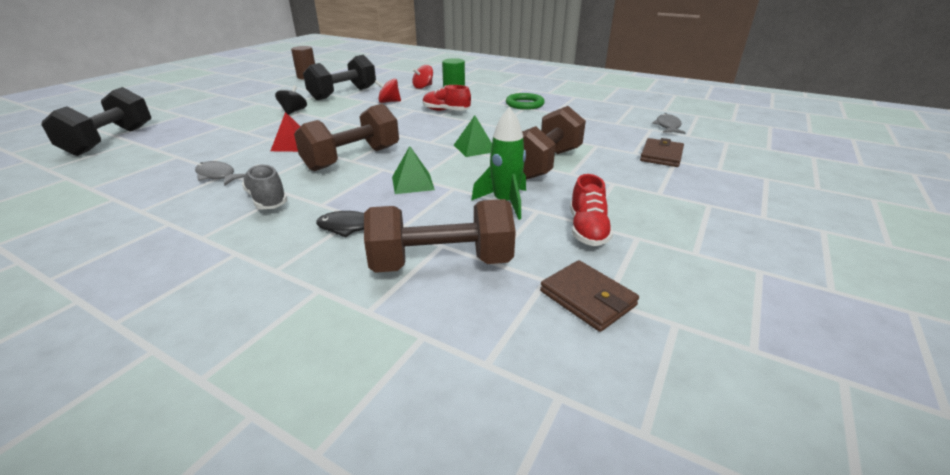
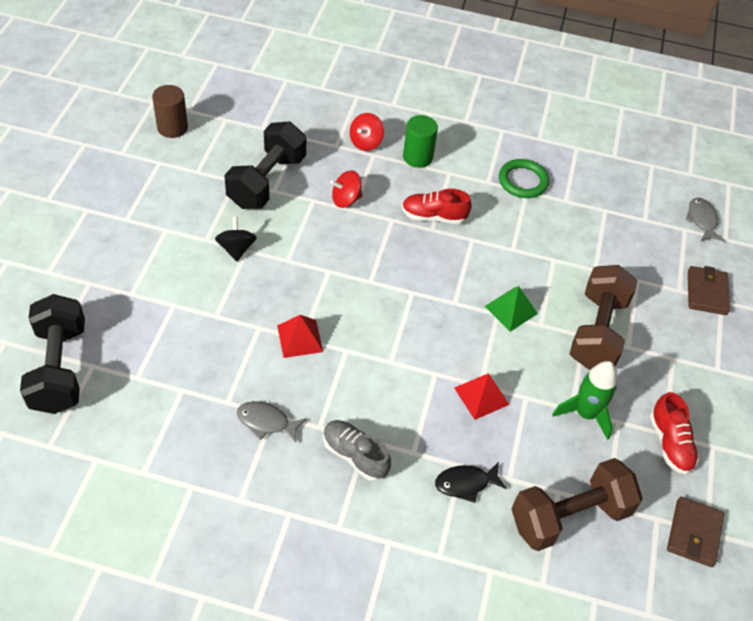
camera: 20 degrees left, 20 degrees up
(352, 158) = (390, 358): brown dumbbell -> none
(412, 183) = (481, 396): green pyramid -> red pyramid
(587, 298) = (694, 533): brown wallet -> brown wallet turned 75 degrees clockwise

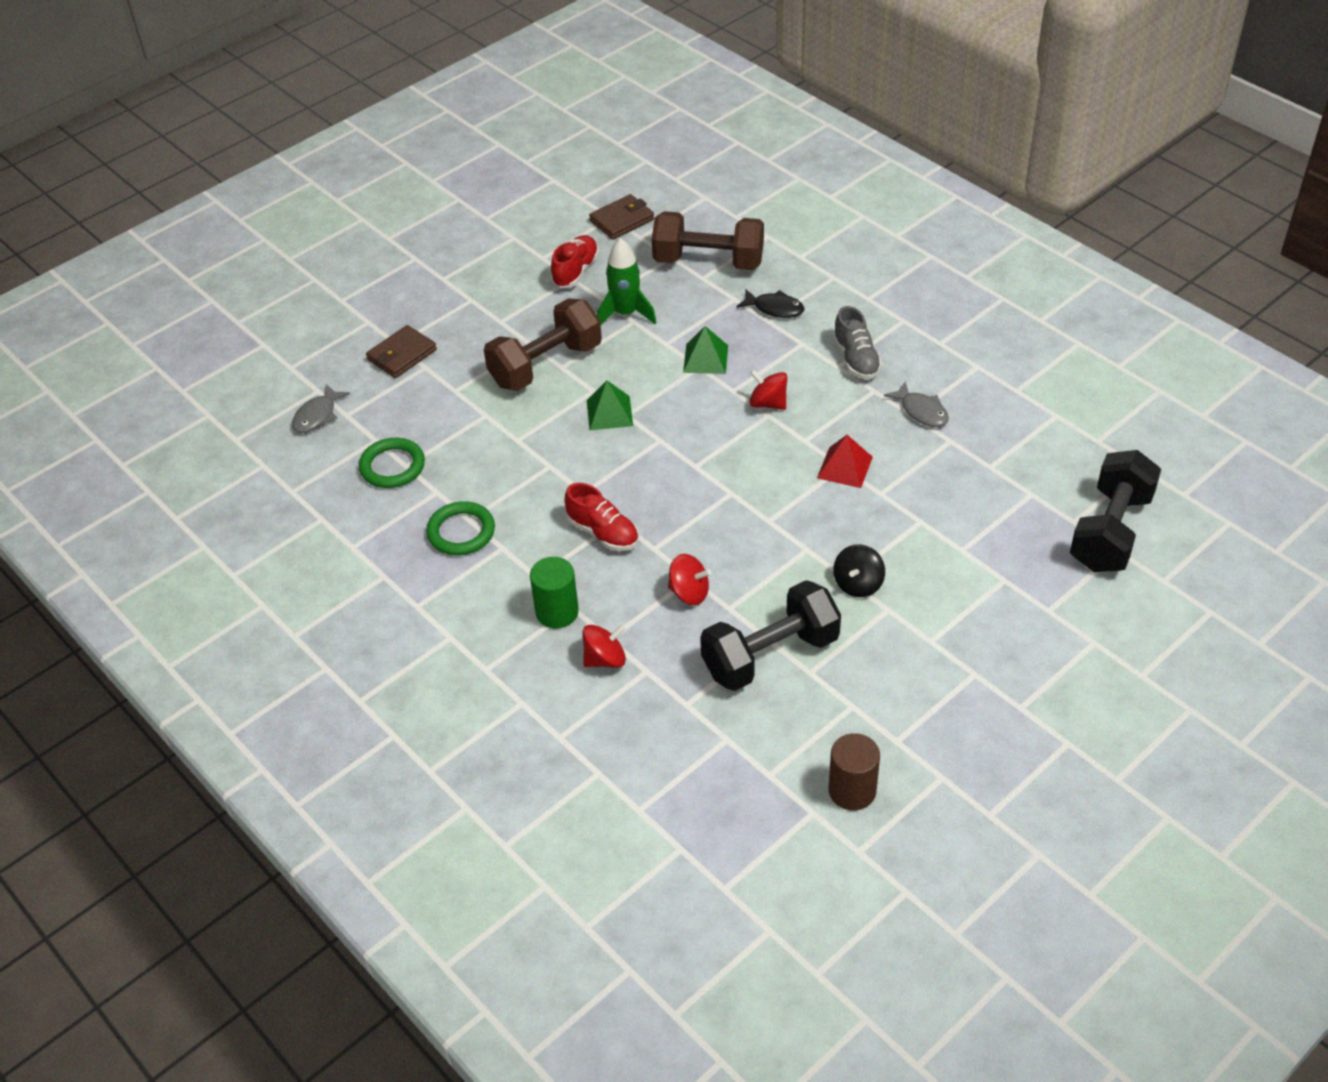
camera: 140 degrees left, 5 degrees down
(398, 372) = (768, 403): none -> red spinning top
(481, 396) = (705, 358): red pyramid -> green pyramid
(612, 205) = (392, 466): none -> green ring

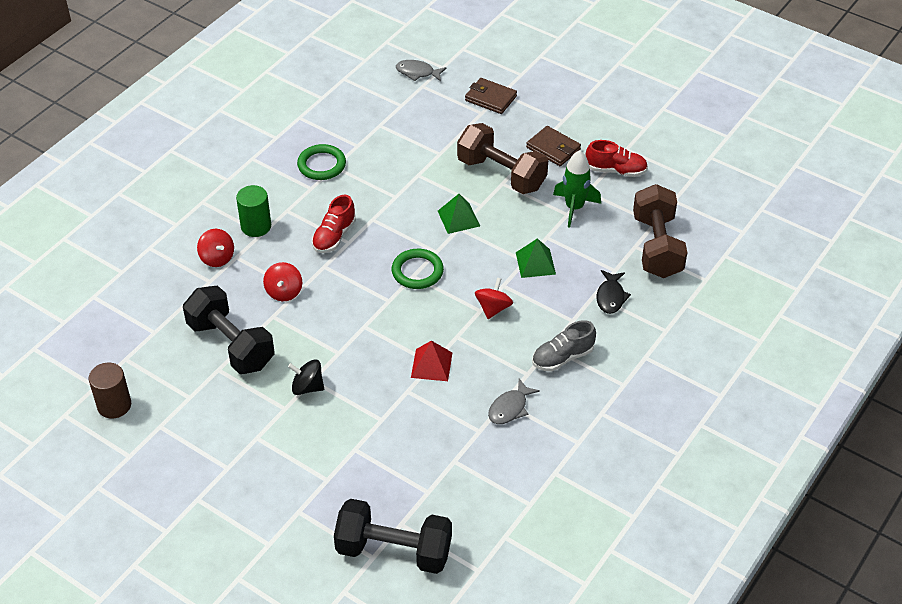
camera: 75 degrees right, 0 degrees up
(392, 466) = (377, 119): green ring -> green ring (417, 271)
(622, 220) = (691, 185): brown wallet -> brown wallet (553, 148)

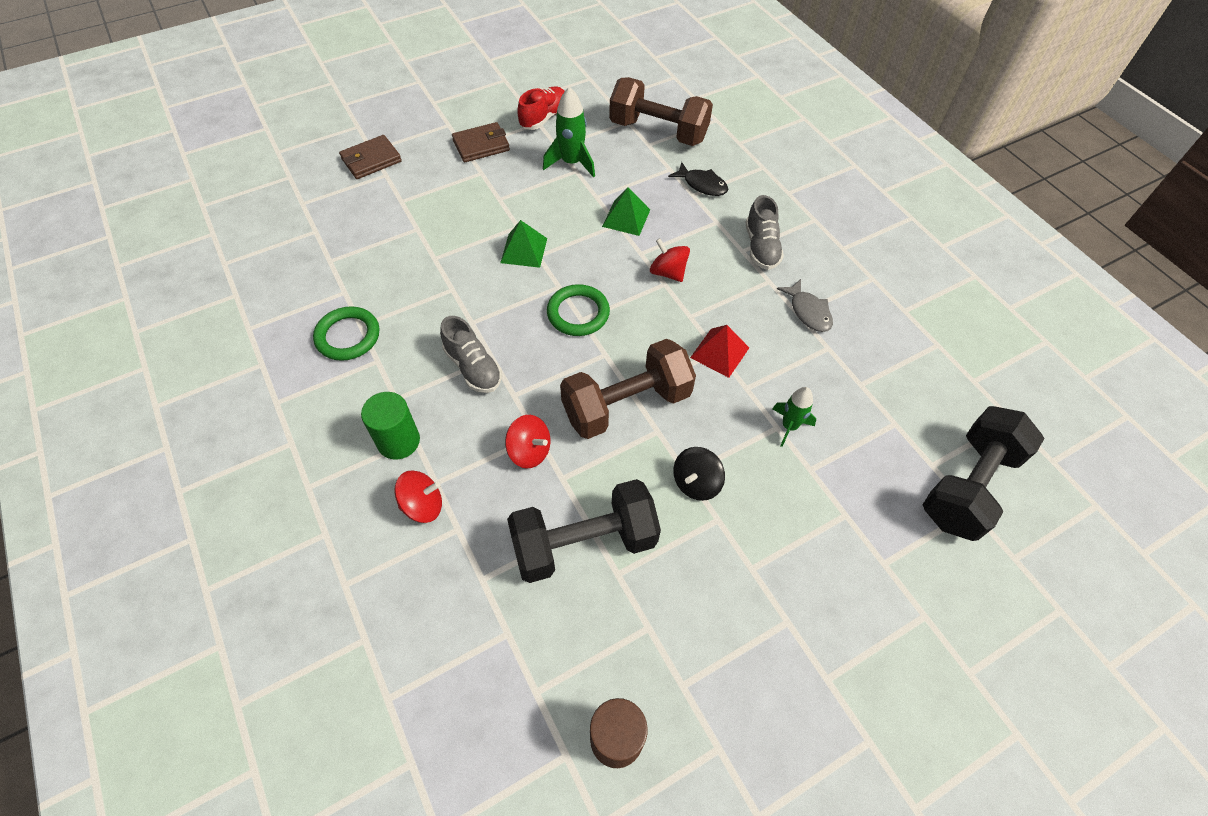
camera: 65 degrees left, 10 degrees up
(334, 236) = (473, 367): red shoe -> grey shoe
(386, 426) = (789, 426): none -> green rocket
(417, 72) = (278, 199): grey fish -> none
(501, 174) = (486, 194): brown dumbbell -> brown dumbbell (626, 404)

